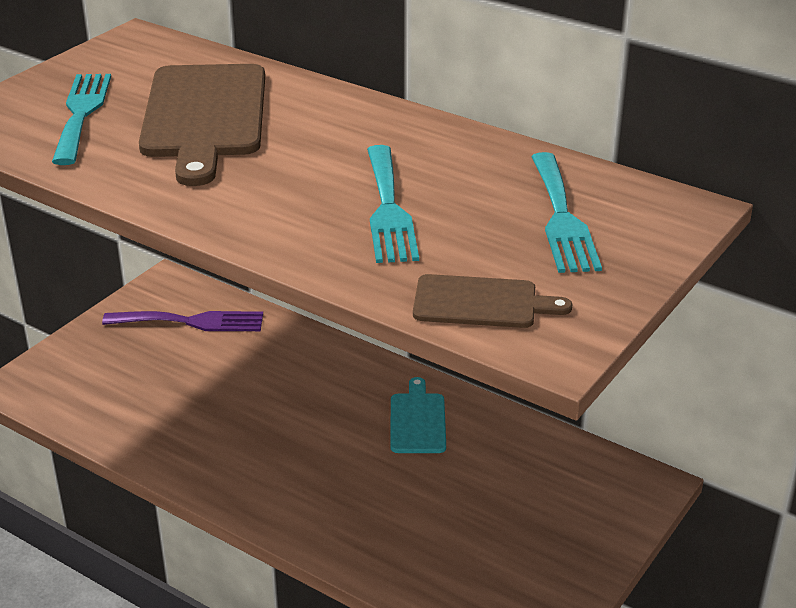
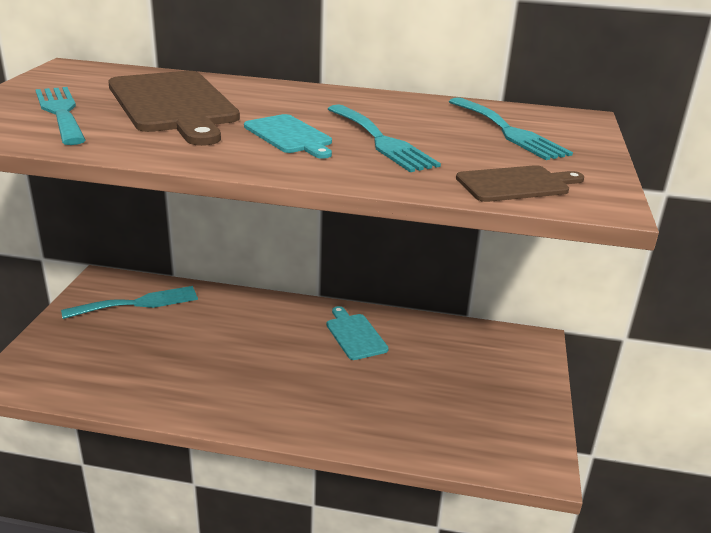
camera: 25 degrees left, 5 degrees down
(191, 322) = (138, 303): purple fork -> turquoise fork
(291, 185) = (289, 136): none -> turquoise cutting board

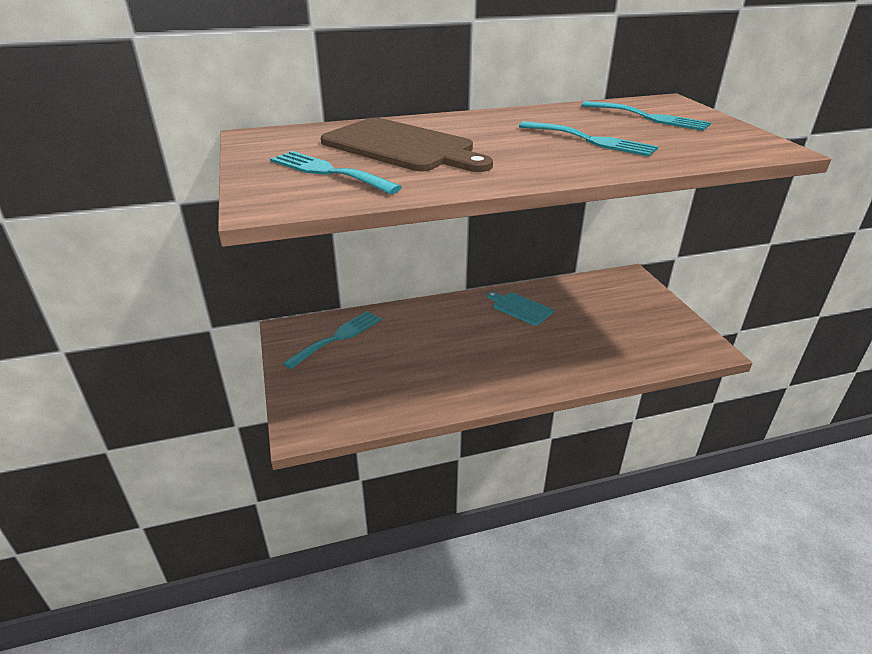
camera: 25 degrees left, 5 degrees up
(289, 136) = (529, 150): turquoise cutting board -> none
(516, 184) = (718, 149): brown cutting board -> none

